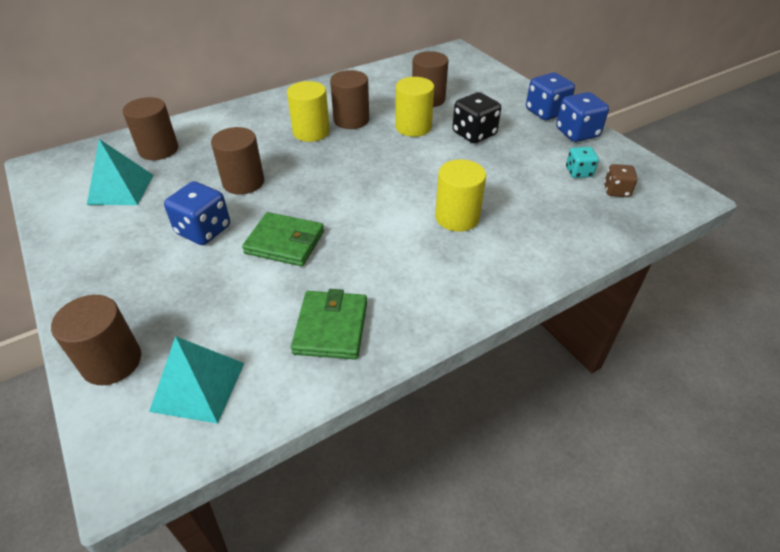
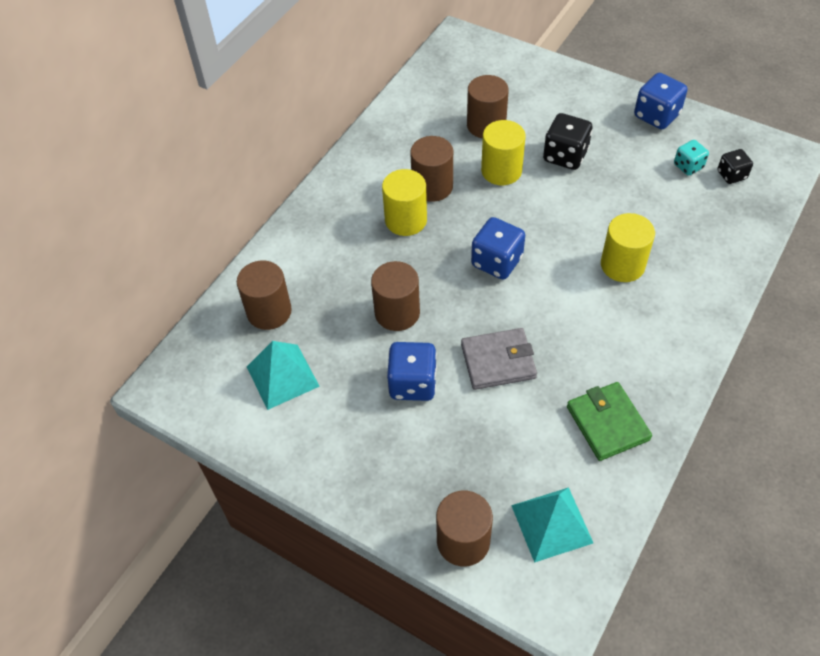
camera: 25 degrees left, 10 degrees up
(285, 242) = (498, 361): green wallet -> grey wallet
(546, 112) = (611, 98): blue dice -> blue dice (497, 262)
(616, 191) = (731, 175): brown dice -> black dice

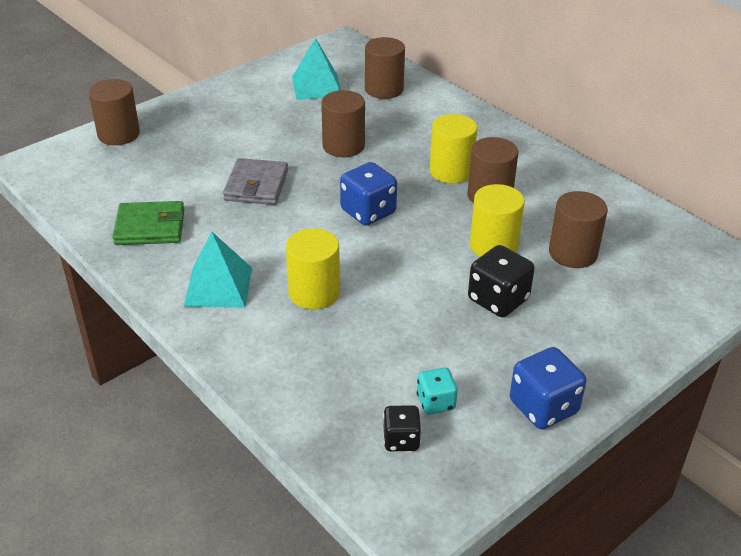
camera: 105 degrees right, 15 degrees down
(413, 383) = (267, 140): blue dice -> none
(551, 523) = (94, 175): turquoise pyramid -> turquoise pyramid (218, 286)

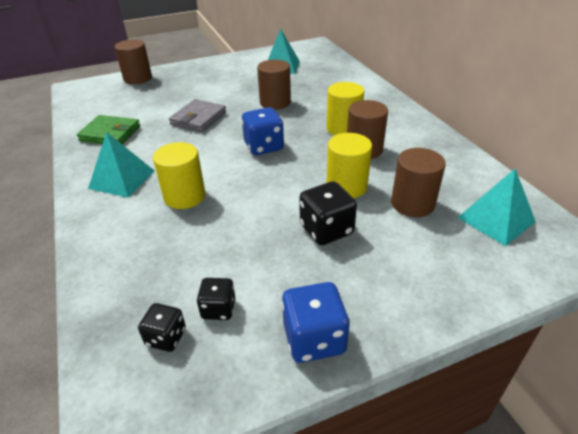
camera: 20 degrees right, 0 degrees up
(384, 89) = (326, 73): brown cylinder -> none
(435, 402) = (218, 309): turquoise dice -> black dice
(661, 254) = (496, 219): none -> turquoise pyramid

